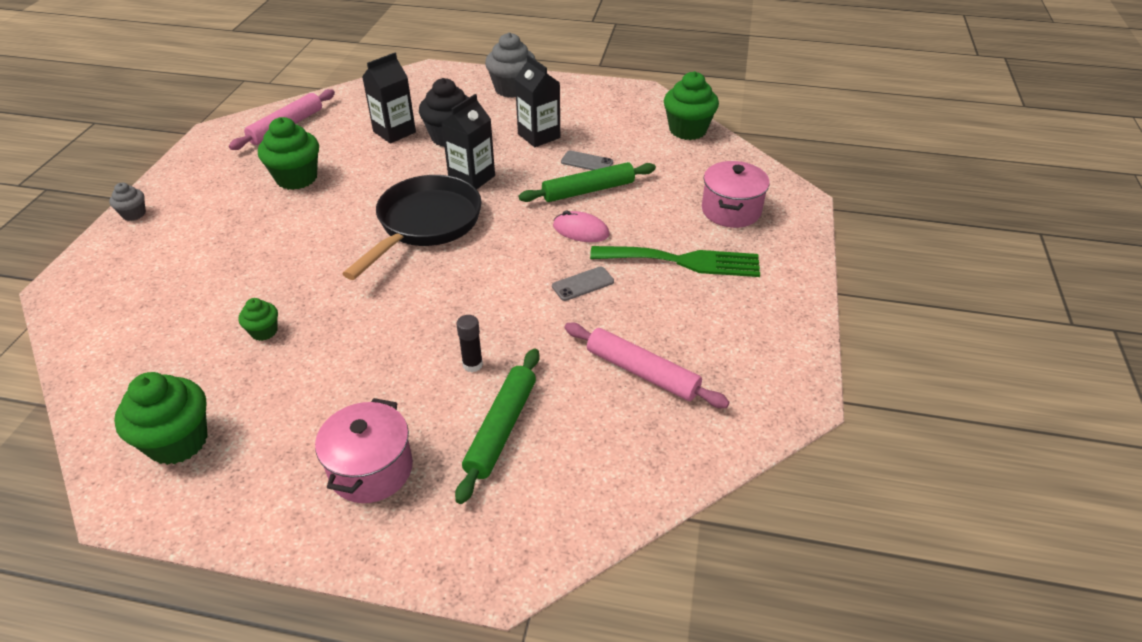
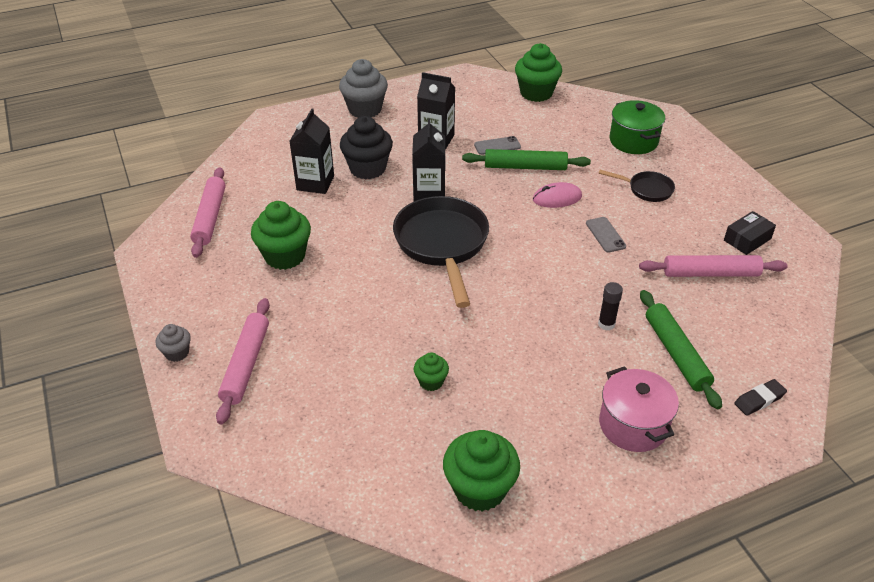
camera: 35 degrees left, 0 degrees up
(162, 246) = (246, 365): none -> pink rolling pin
(523, 523) = (759, 399): none -> black eraser
(583, 284) = (605, 235): grey phone -> grey phone turned 45 degrees counterclockwise
(588, 190) = (525, 167): green rolling pin -> green rolling pin turned 60 degrees clockwise
(683, 261) = (646, 189): green fork -> black pan
(729, 359) = (747, 239): none -> black box
(731, 210) = (633, 141): pink pot -> green pot

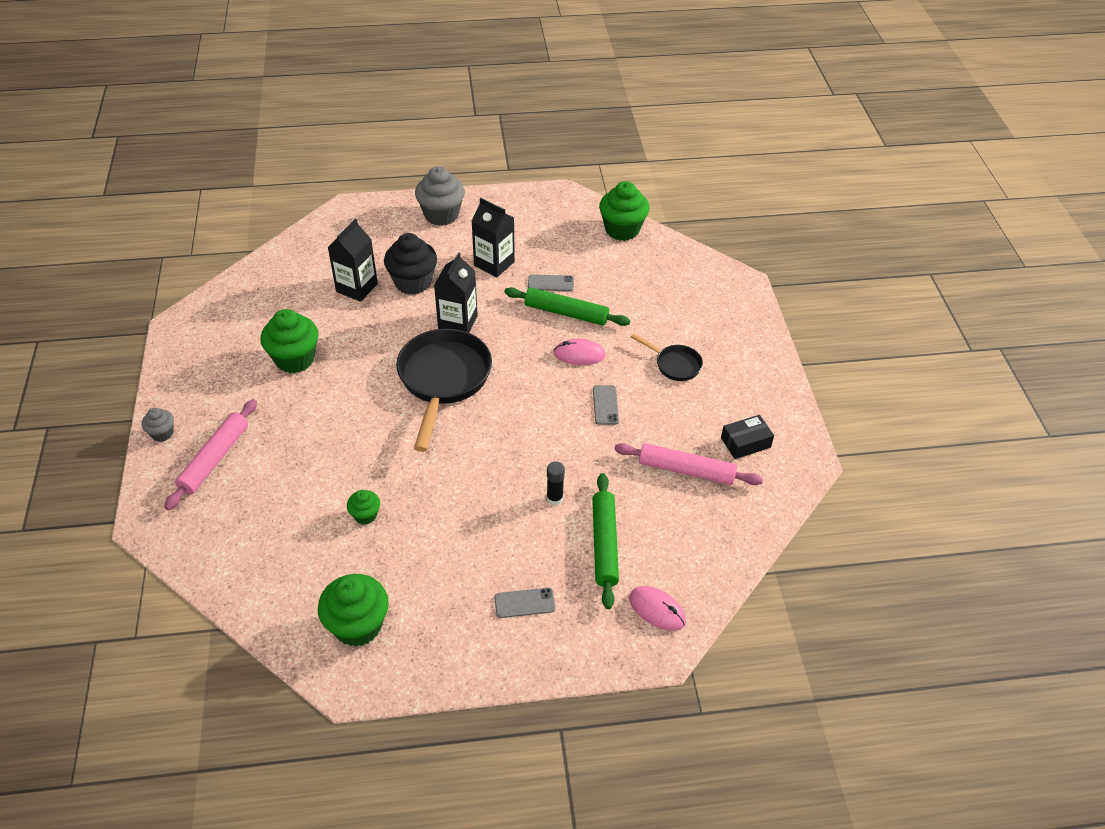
camera: 15 degrees right, 5 degrees up
(210, 217) = (246, 304): pink rolling pin -> none
(633, 141) = (692, 306): green pot -> none
(633, 425) = (524, 603): pink pot -> grey phone
(759, 399) = (657, 610): black eraser -> pink mouse

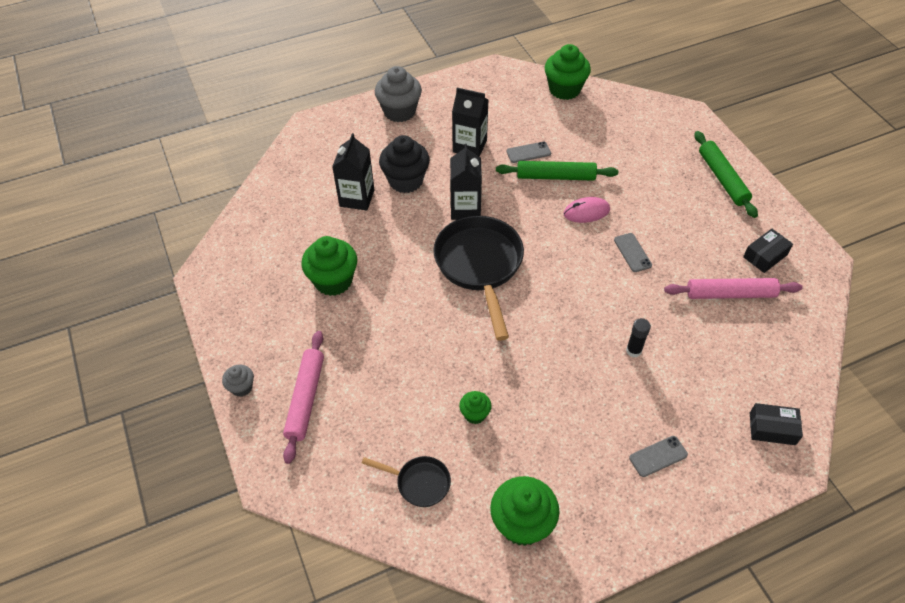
camera: 15 degrees left, 5 degrees up
(604, 544) = (697, 381): green rolling pin -> green rolling pin (722, 179)
(657, 610) = (772, 428): pink mouse -> black box
(674, 364) = (671, 201): black pan -> black pan (419, 482)

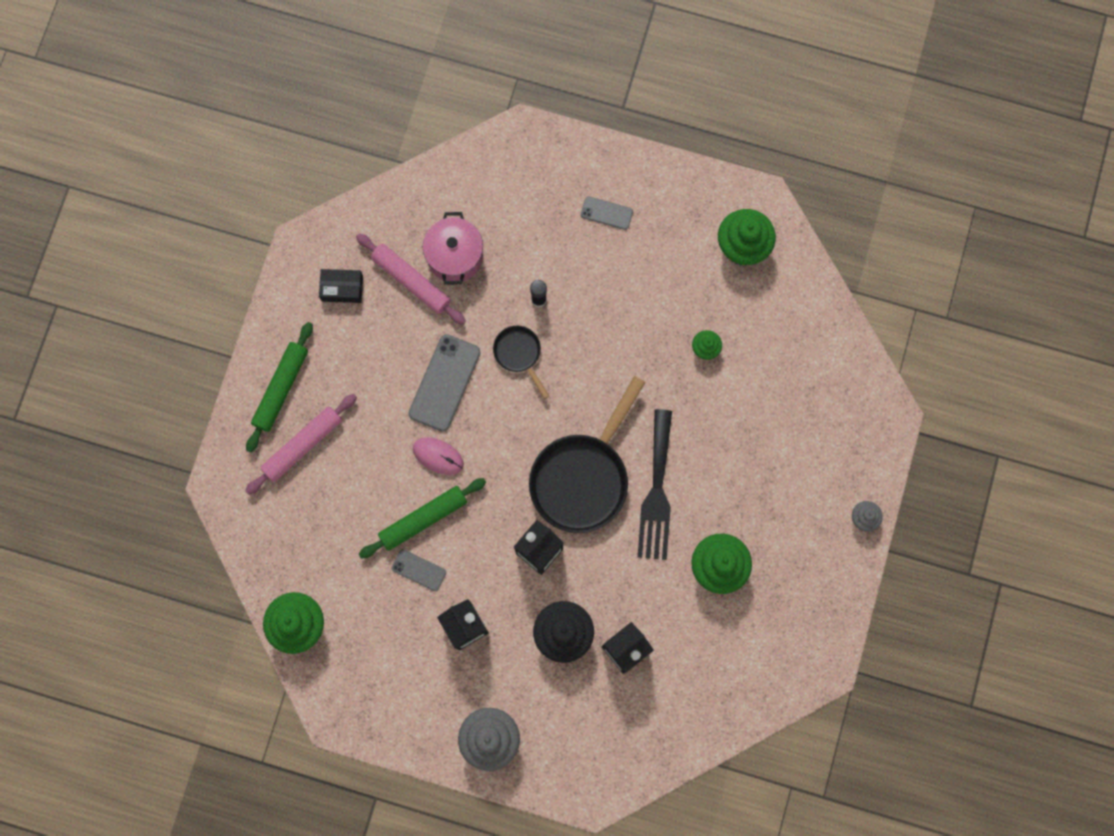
camera: 140 degrees left, 25 degrees up
(305, 399) = (821, 466): pink rolling pin -> pink rolling pin (303, 445)
(419, 293) = (656, 491): none -> black fork
(419, 482) = (788, 331): black pan -> black pan (519, 354)
(555, 176) = (423, 519): green rolling pin -> green rolling pin turned 75 degrees counterclockwise
(632, 252) = (444, 383): grey phone -> grey phone, size x1.83
(724, 332) = (455, 256): none -> pink pot
(772, 428) = (507, 165): black box -> none

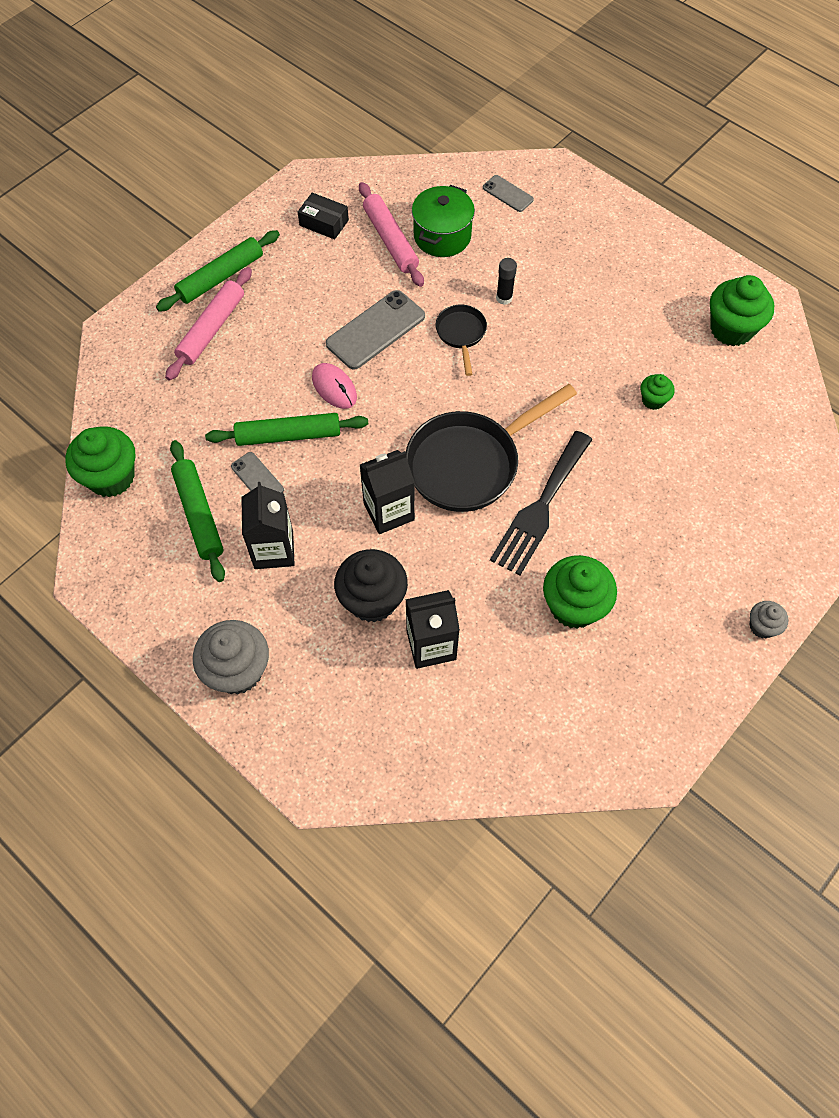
camera: 25 degrees right, 15 degrees down
(303, 445) = (212, 329): pink rolling pin -> pink rolling pin turned 45 degrees counterclockwise
(389, 624) = (199, 514): none -> green rolling pin
(455, 256) = (442, 236): pink pot -> green pot
(606, 213) = (606, 254): grey phone -> grey phone (507, 194)

